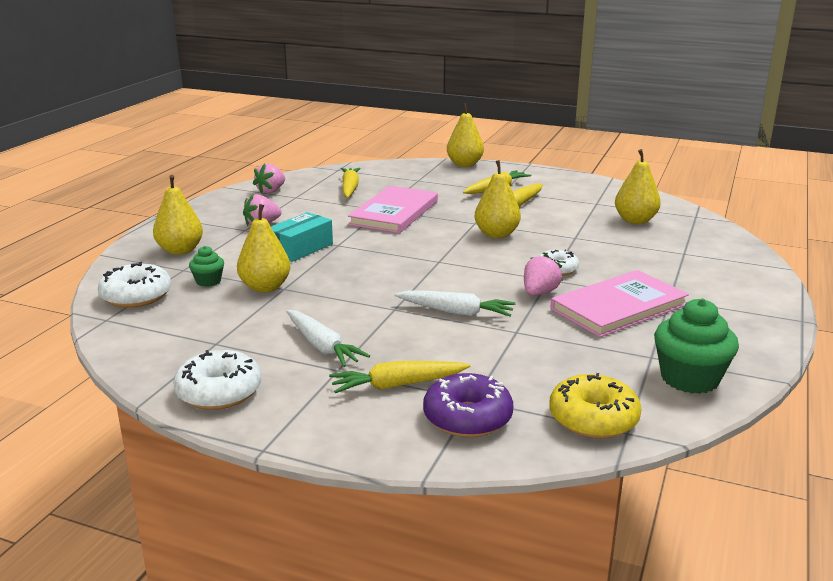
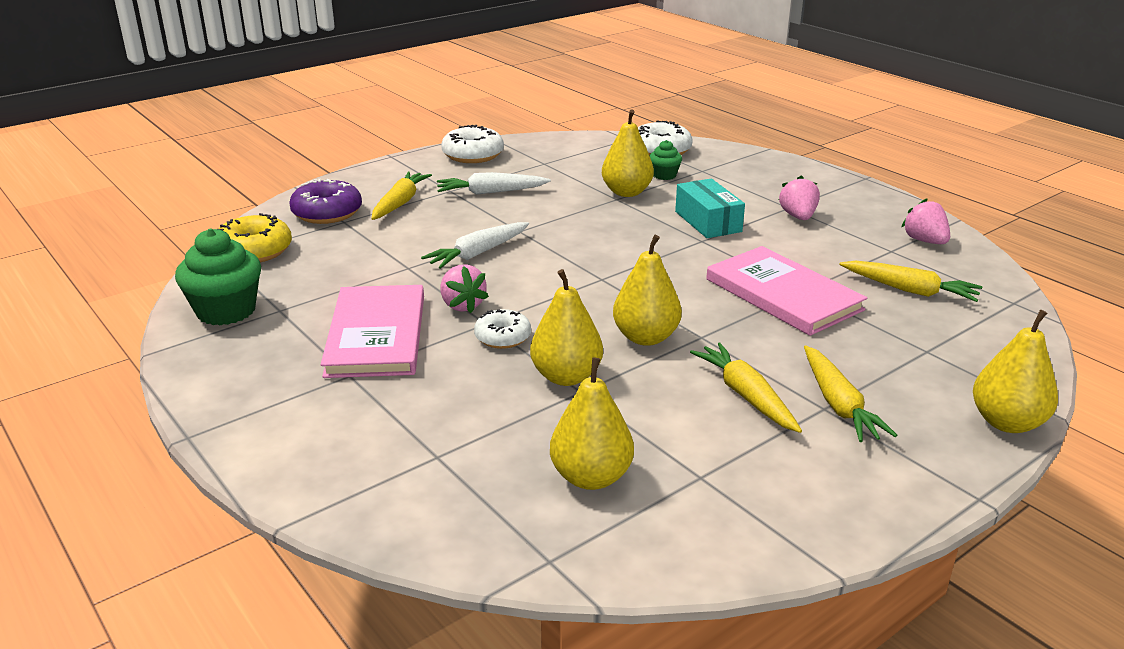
camera: 120 degrees right, 5 degrees up
(180, 250) = (751, 174): yellow pear -> yellow pear (566, 376)

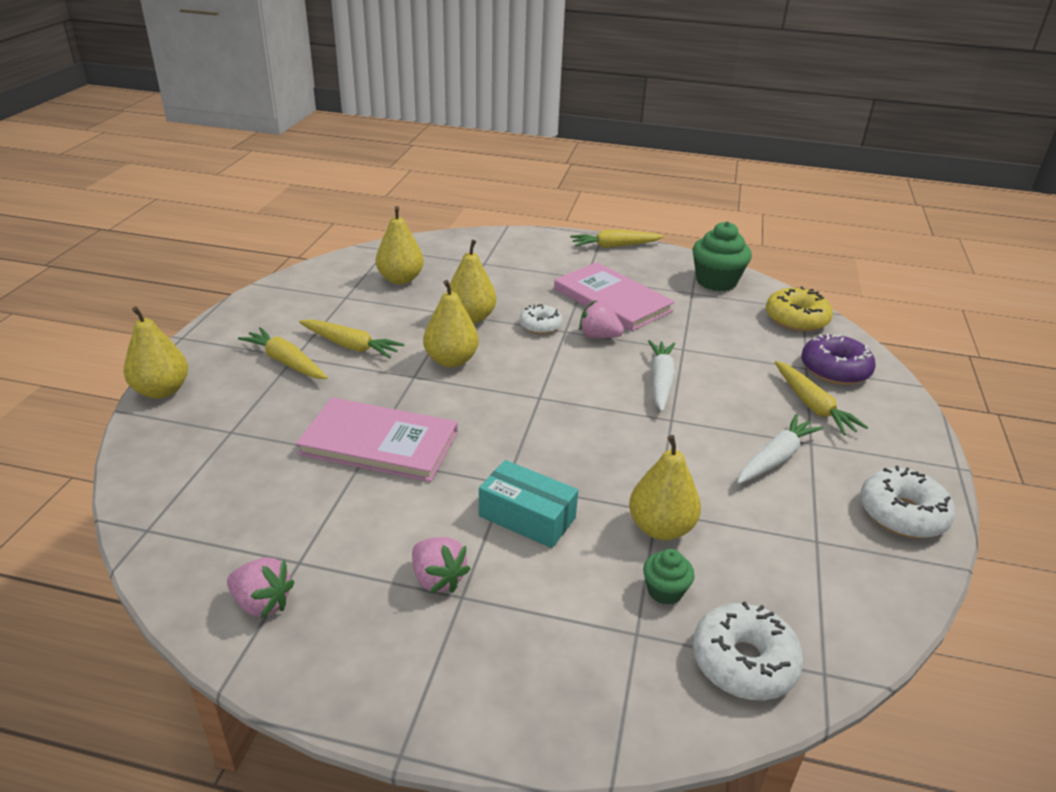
camera: 140 degrees right, 5 degrees up
(909, 290) = (261, 500): yellow carrot -> yellow carrot (614, 246)

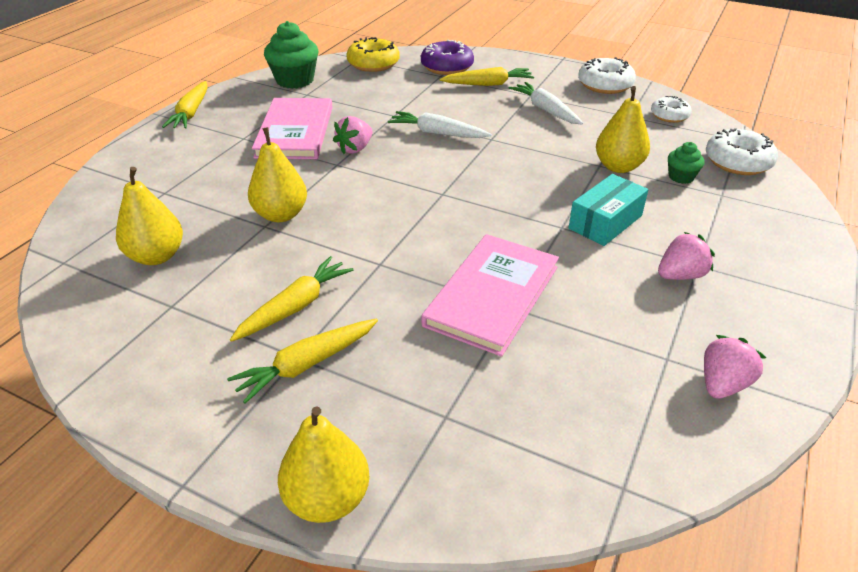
camera: 75 degrees left, 5 degrees up
(451, 360) = (359, 236): yellow pear -> none
(540, 326) = (320, 176): white donut -> white donut (669, 116)
(612, 300) = (295, 132): pink book -> pink book turned 60 degrees counterclockwise

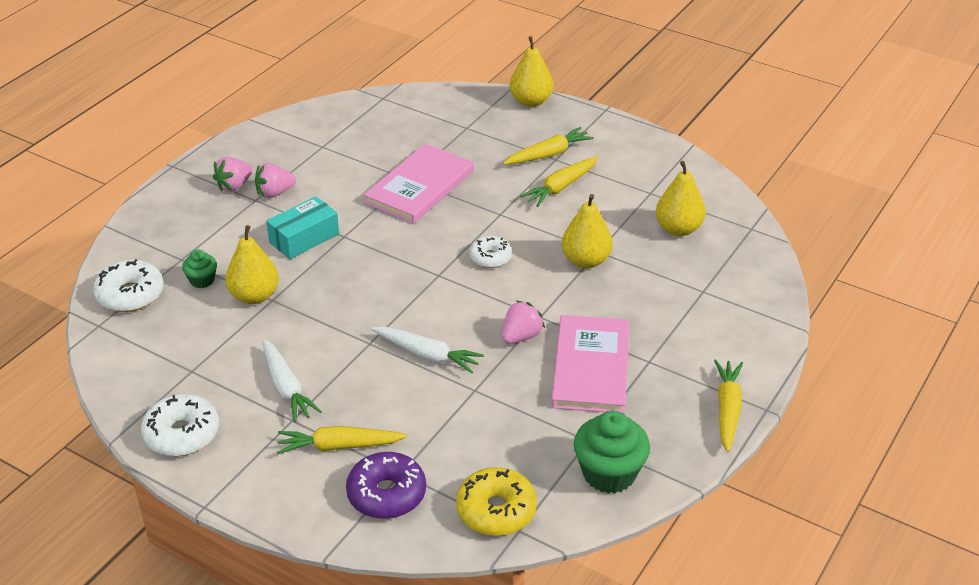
camera: 175 degrees left, 0 degrees up
(669, 116) = (144, 368): white donut -> white donut (490, 258)
(722, 384) = (298, 133): pink strawberry -> pink strawberry (234, 186)

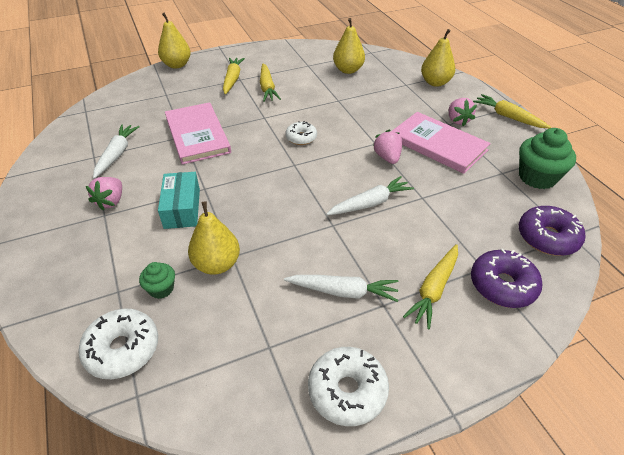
camera: 55 degrees left, 5 degrees up
(234, 186) = (71, 219): pink strawberry -> pink strawberry (457, 120)
(339, 157) = (117, 154): none -> white carrot
(496, 510) = (547, 237): yellow donut -> purple donut
(586, 261) = (342, 107): yellow pear -> yellow pear (435, 83)

